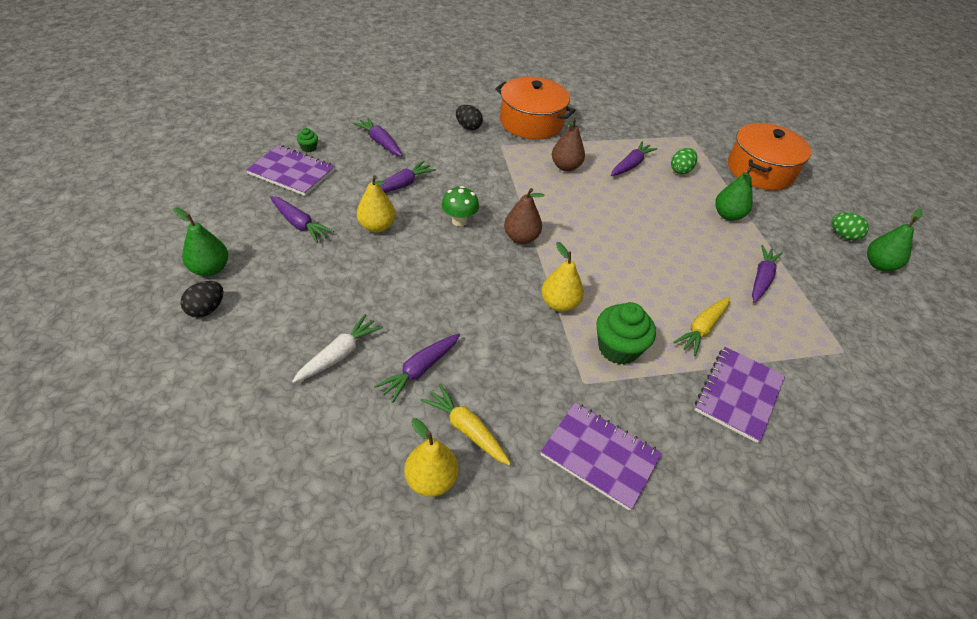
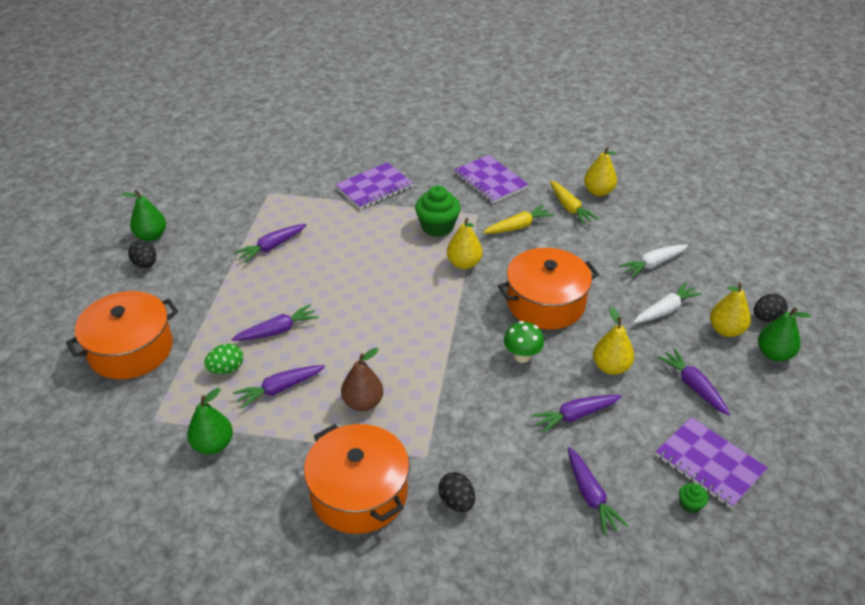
camera: 155 degrees left, 5 degrees down
(258, 285) = (726, 330): none -> yellow pear
(324, 295) = (665, 310): none -> white carrot
(420, 370) = (593, 243): purple carrot -> purple carrot (277, 330)
(454, 276) = (545, 303): none -> orange pot
(521, 238) = (466, 325): brown pear -> none
(702, 329) = (361, 225): yellow carrot -> yellow carrot (518, 226)
(727, 215) = (234, 306): green pear -> green pear (213, 445)
(843, 236) = (145, 264): green egg -> black egg

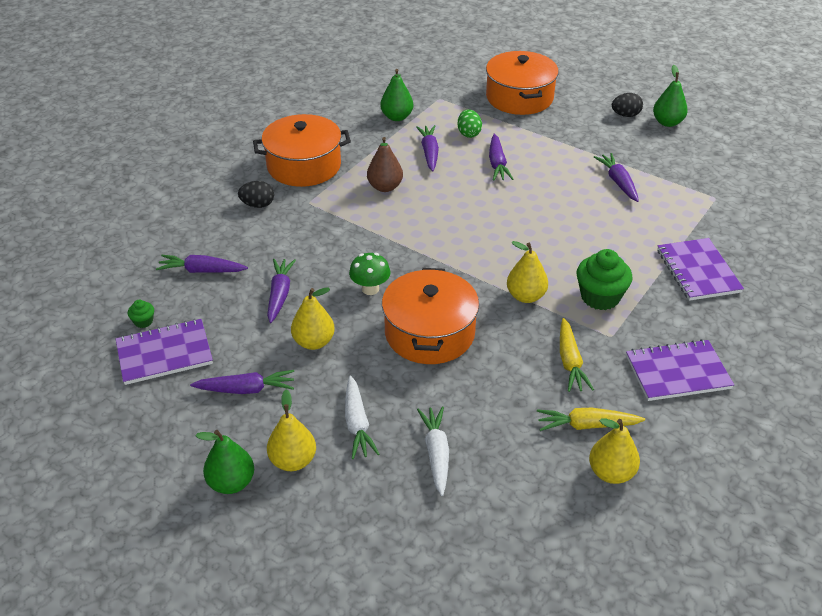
camera: 115 degrees right, 0 degrees up
(766, 318) = (283, 512): black egg -> none

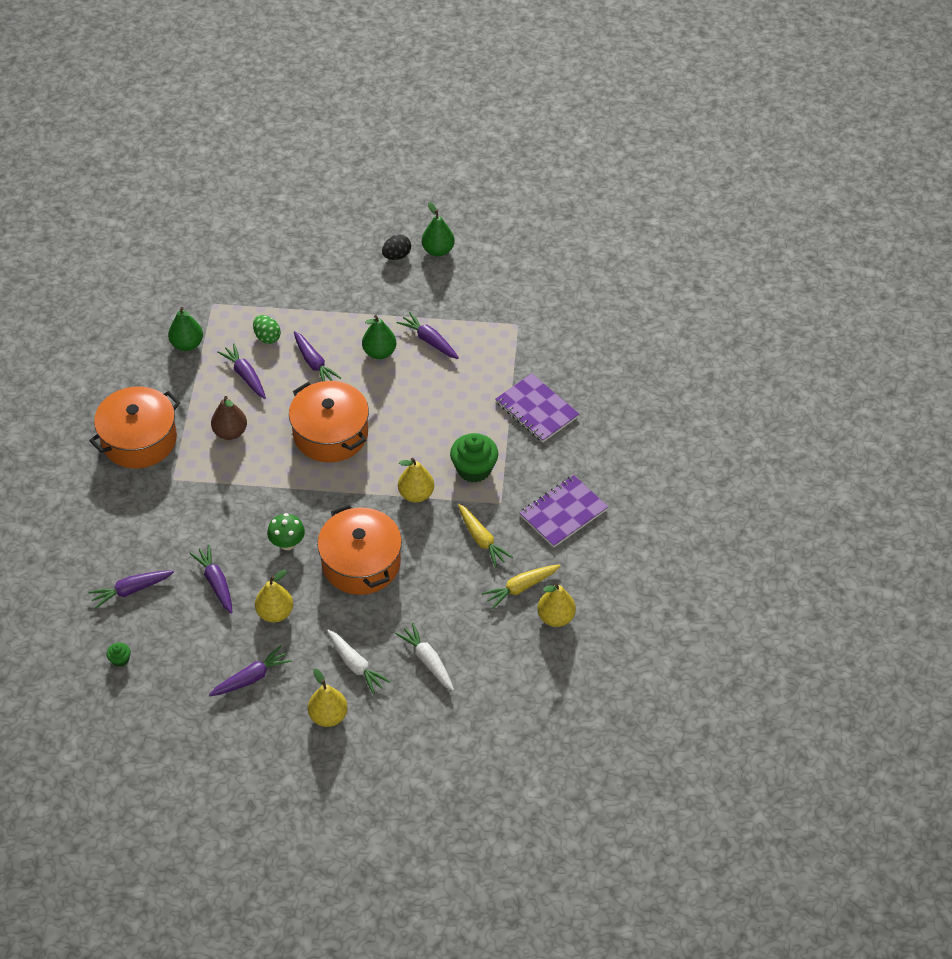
camera: 30 degrees left, 10 degrees up
(164, 353) = (161, 679): purple notebook -> none
(231, 483) = (295, 754): green pear -> green pear (379, 352)
(258, 205) = (129, 501): black egg -> none
(519, 97) = (288, 272): orange pot -> orange pot (330, 434)

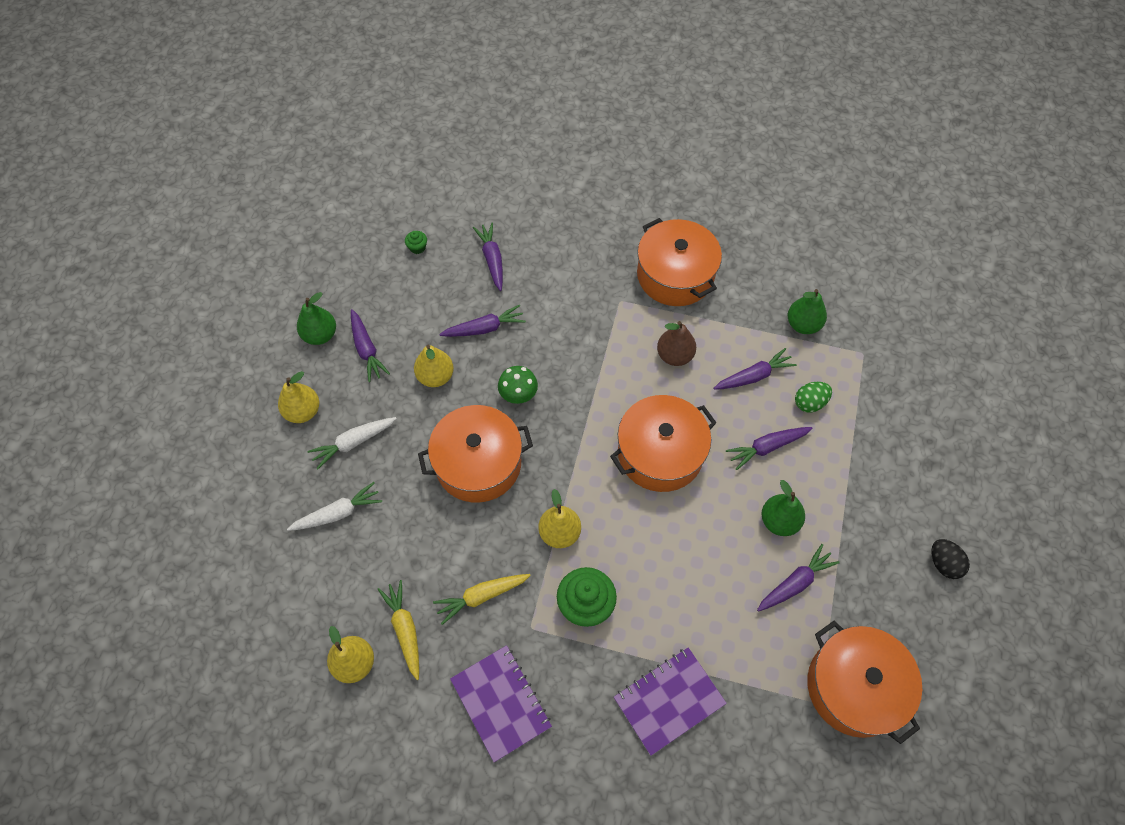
camera: 100 degrees right, 10 degrees up
(438, 250) = (955, 618): green pear -> green pear (320, 335)
(501, 305) = (854, 687): none -> orange pot

